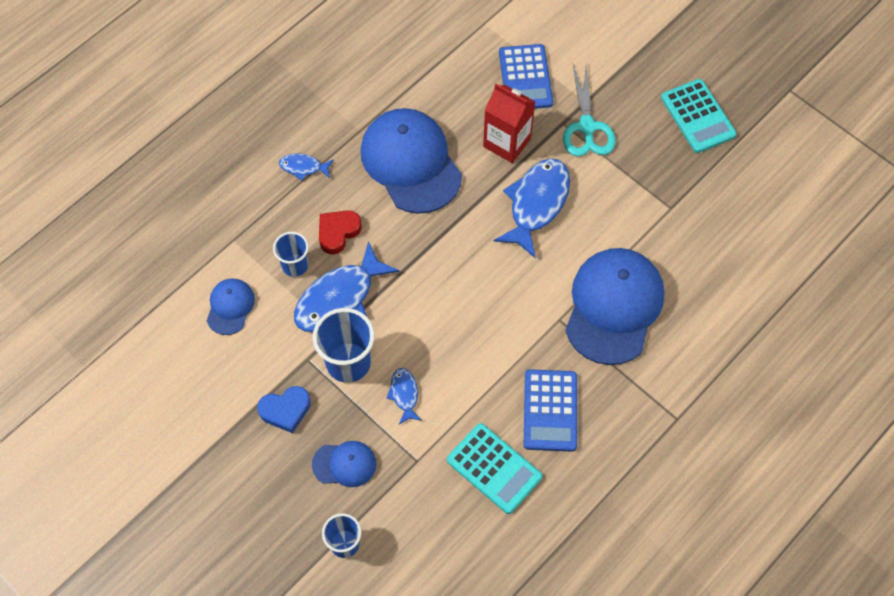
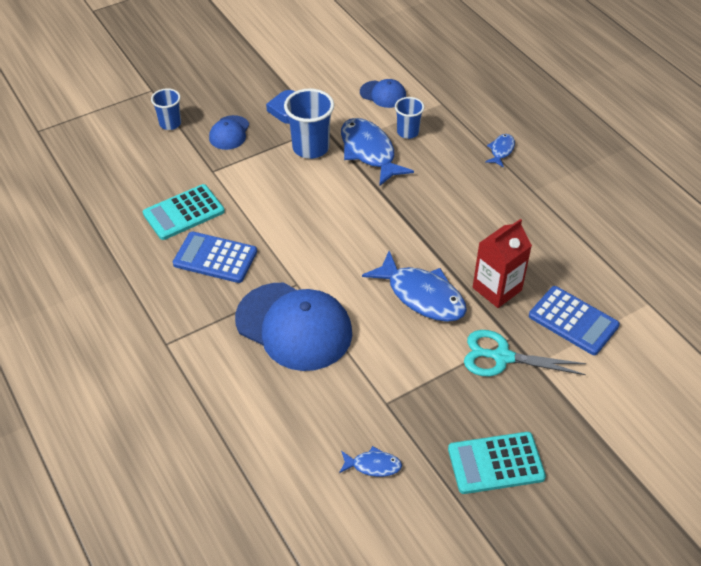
camera: 105 degrees right, 15 degrees down
(338, 232) = (431, 160): red heart -> none
(404, 394) = (270, 174): blue fish -> blue fish (373, 465)
(411, 162) = (490, 217): blue cap -> none
(525, 78) = (573, 321): blue calculator -> blue calculator turned 150 degrees counterclockwise

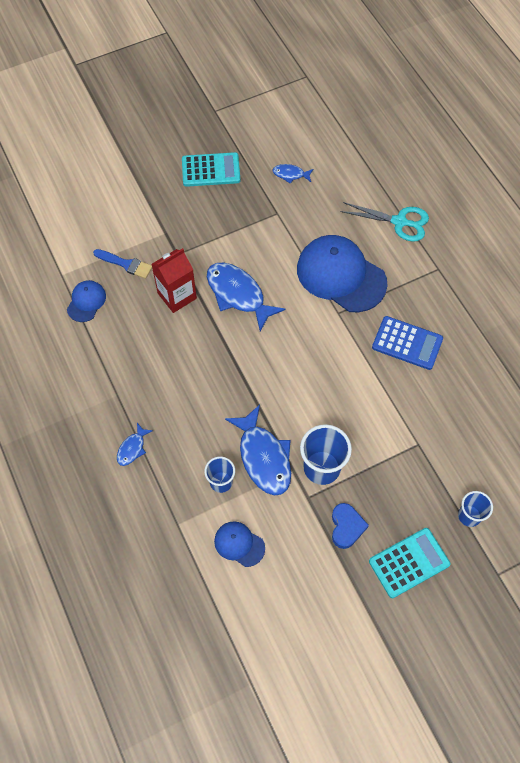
camera: 175 degrees left, 15 degrees up
(184, 213) = (440, 394): turquoise calculator -> turquoise calculator (409, 563)
(229, 133) = (405, 496): blue cap -> blue cap (86, 302)
(501, 357) = (188, 240): turquoise scissors -> turquoise scissors (400, 222)
(573, 321) = (126, 264): blue calculator -> blue brush

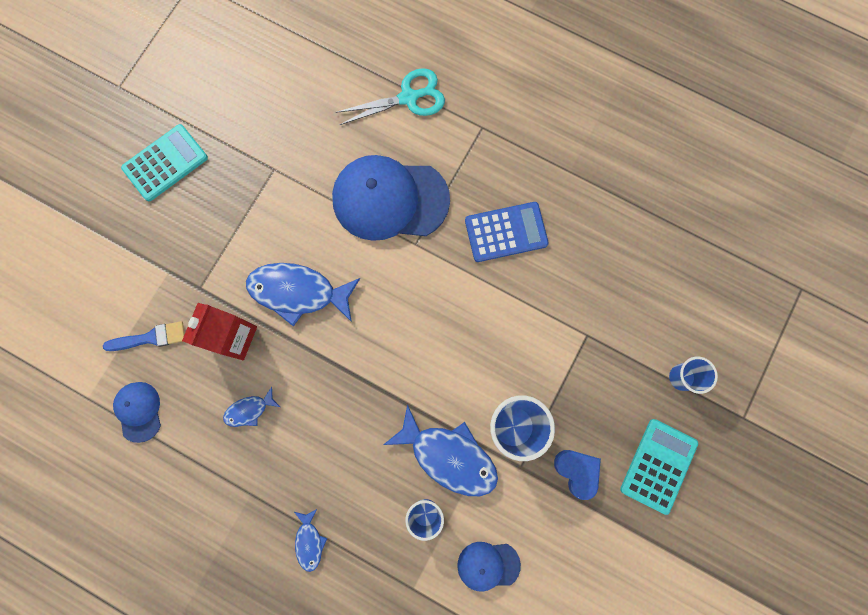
camera: 35 degrees left, 15 degrees up
(290, 174) = (257, 113): blue fish -> blue fish (249, 410)

